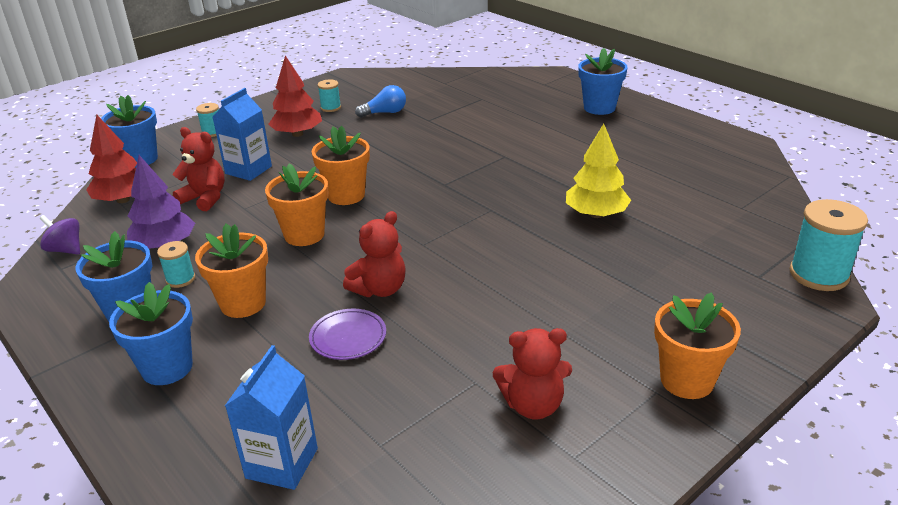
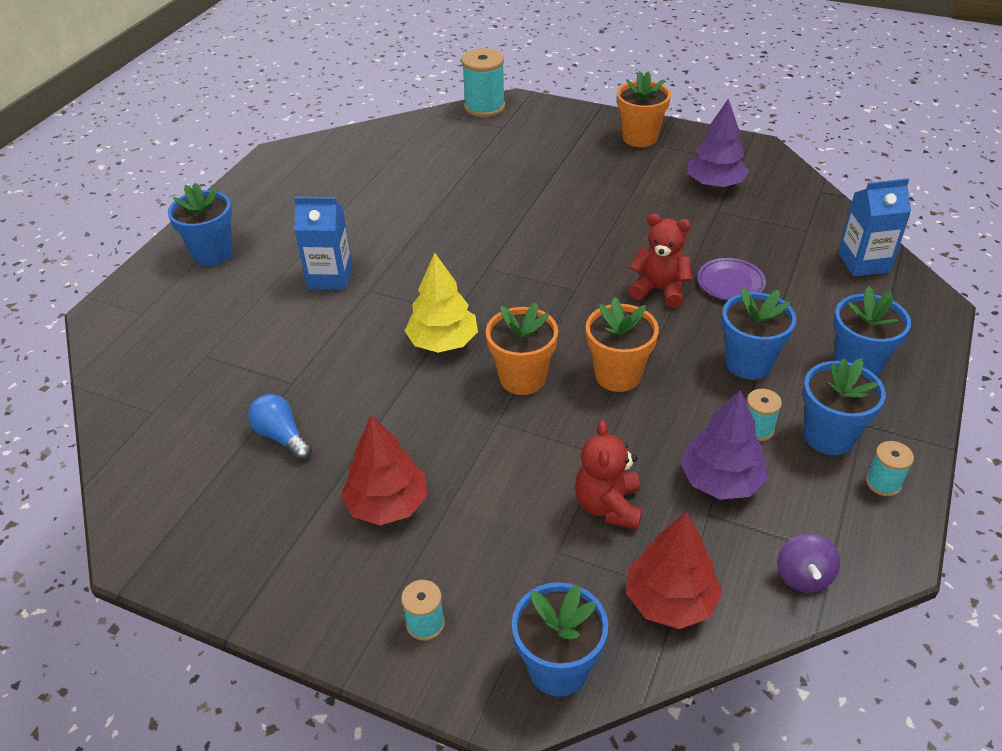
camera: 115 degrees left, 10 degrees up
(243, 303) = (748, 363): orange flower pot -> blue flower pot
(248, 170) = (516, 502): blue carton -> blue carton (330, 277)
(331, 108) = (281, 509): turquoise spool -> turquoise spool (883, 483)
(533, 405) = (715, 184): red teddy bear -> purple tree
(596, 214) = (459, 208): yellow tree -> yellow tree (443, 342)

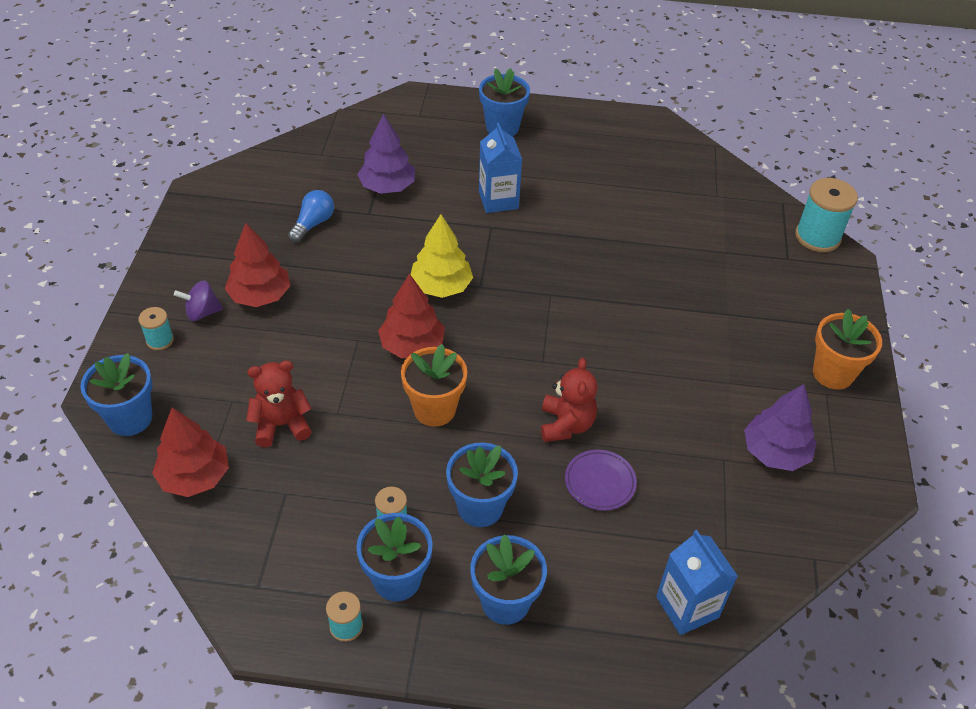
camera: 70 degrees right, 5 degrees up
(522, 378) = (412, 345): orange flower pot -> red tree
(721, 481) = (323, 498): purple tree -> purple tree (387, 187)
(803, 576) = (229, 565): purple spinning top -> purple spinning top (202, 312)

